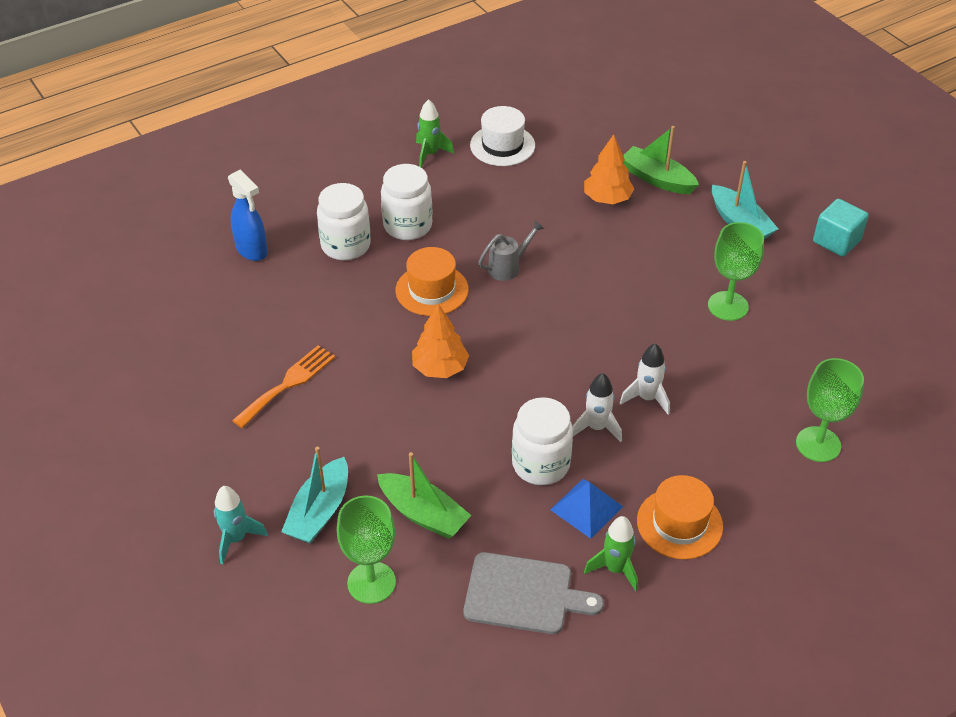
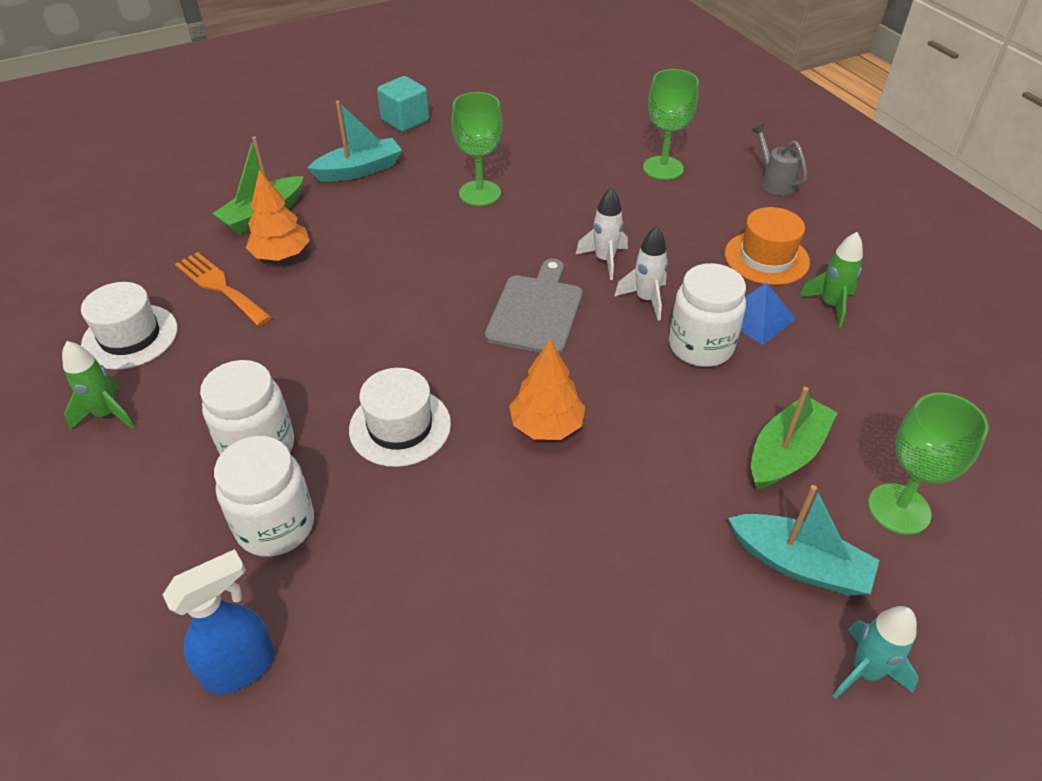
camera: 85 degrees left, 0 degrees up
(288, 384) = (564, 606): orange fork -> orange fork (220, 287)
(432, 290) = (400, 426): orange hat -> white hat
(508, 267) = (377, 349): grey watering can -> grey watering can (774, 182)
(523, 594) = (878, 374): grey cutting board -> grey cutting board (536, 311)

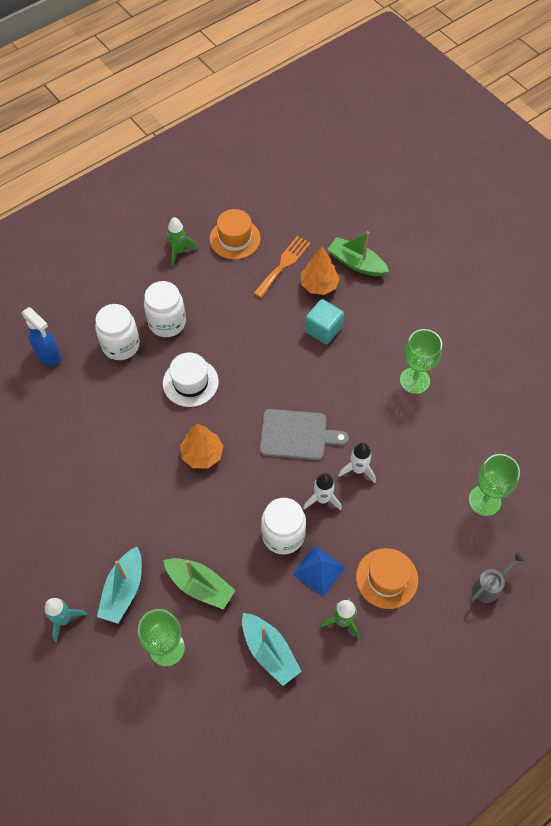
camera: 80 degrees right, 15 degrees up
(130, 336) = (235, 239): white hat -> orange hat
(359, 170) = (421, 301): turquoise boat -> turquoise boat (269, 651)
(405, 120) = (494, 313): turquoise cube -> turquoise cube (323, 329)

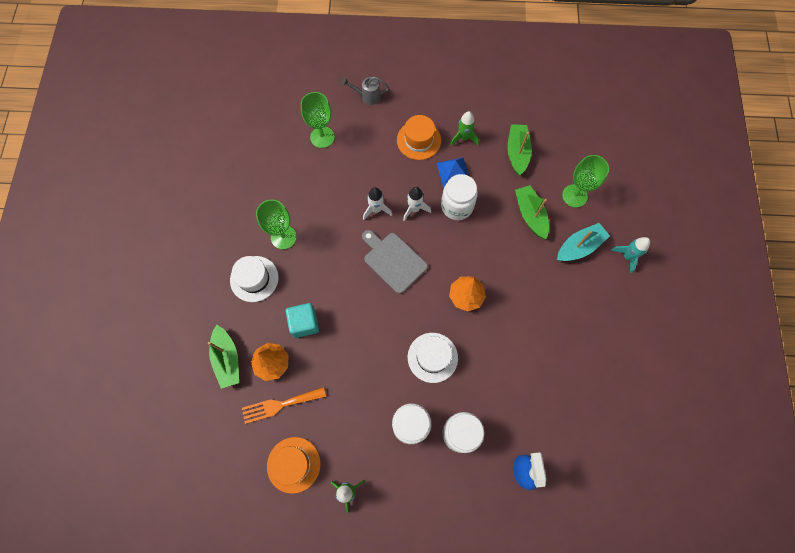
camera: 140 degrees left, 10 degrees up
(269, 651) = (517, 153): turquoise boat -> green boat
(401, 330) = (254, 279): none -> white hat

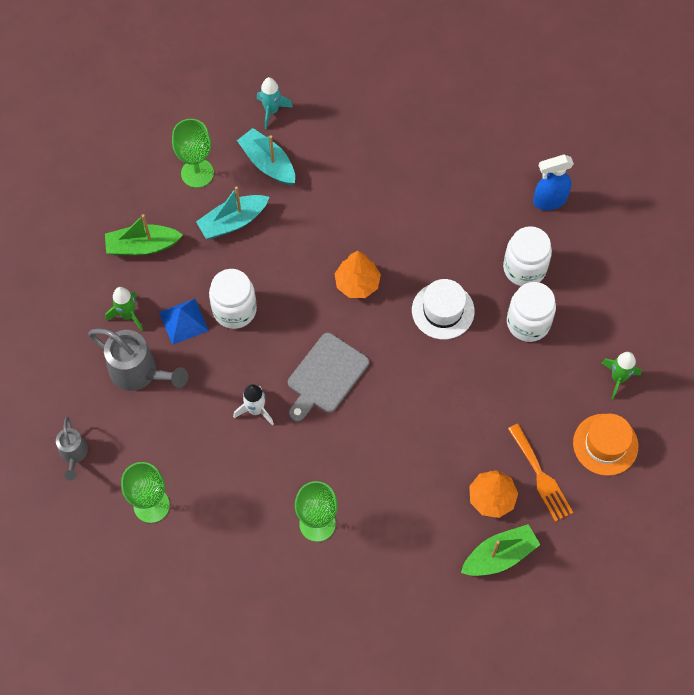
camera: 100 degrees left, 5 degrees down
(254, 279) = (384, 548): white hat -> none
(304, 323) = (432, 469): turquoise cube -> none
(414, 209) = (247, 362): white rocket -> none
(418, 140) = (139, 372): orange hat -> grey watering can
(530, 215) = (233, 221): green boat -> turquoise boat

